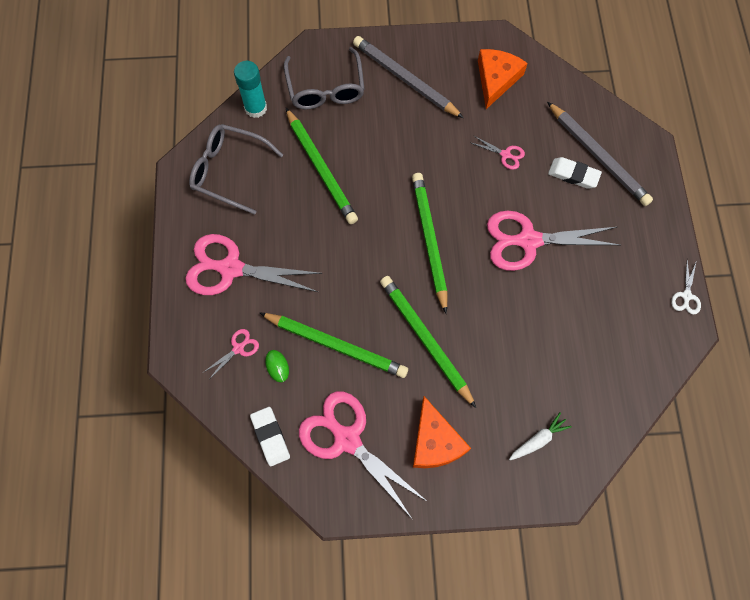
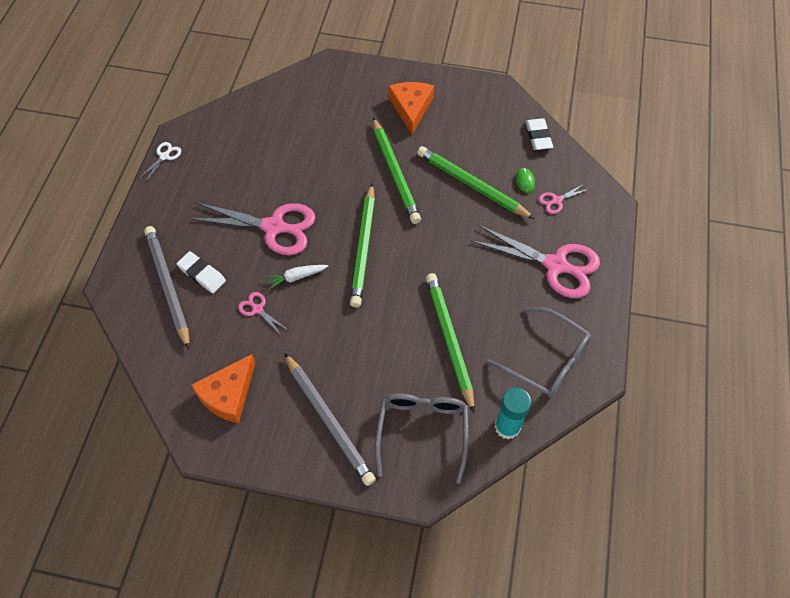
camera: 165 degrees left, 10 degrees down
(347, 439) = (478, 123): pink scissors -> none
(538, 439) = (333, 94): white carrot -> white carrot (296, 277)

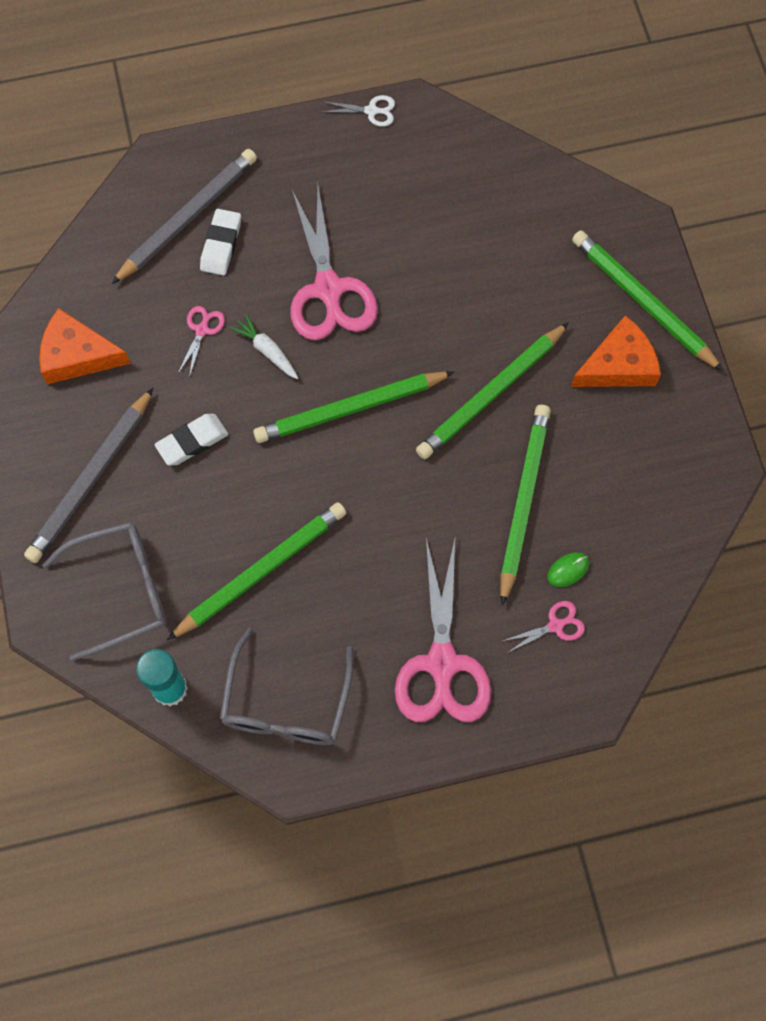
camera: 65 degrees right, 10 degrees up
(378, 82) = (642, 302): none -> green pencil
(538, 137) = (662, 558): white eraser -> white eraser (192, 442)
(556, 200) = (555, 625): pink scissors -> pink scissors turned 120 degrees clockwise

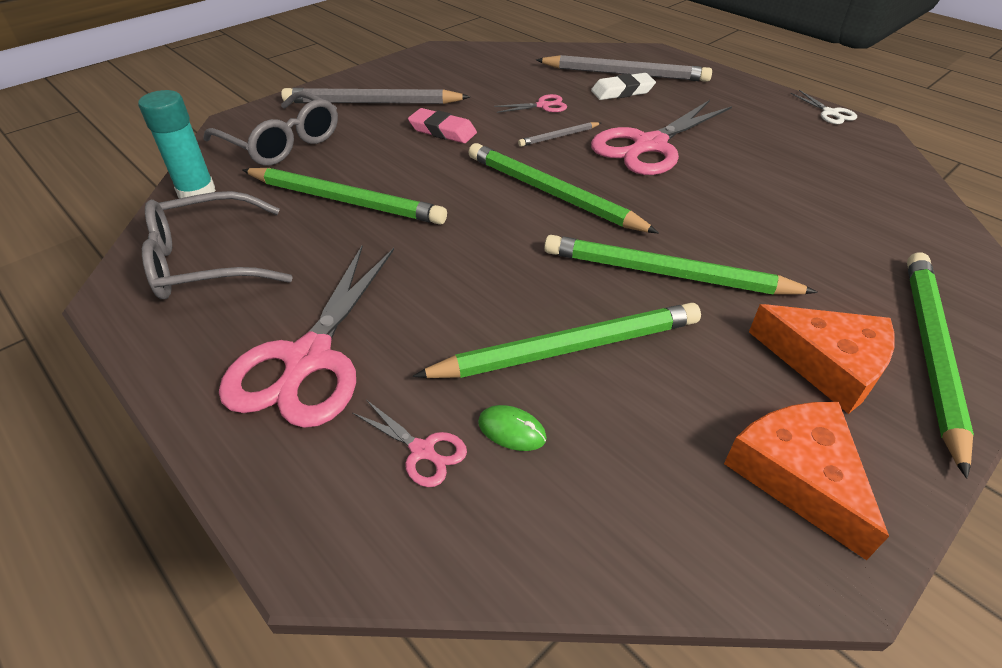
camera: 60 degrees right, 25 degrees down
(77, 355) = (468, 70): orange cheese -> orange cheese (798, 476)
(192, 442) = (442, 131): white eraser -> pink eraser
(267, 351) = (559, 136): white carrot -> grey pencil
(442, 663) = (308, 359): pink scissors -> pink scissors turned 45 degrees counterclockwise

